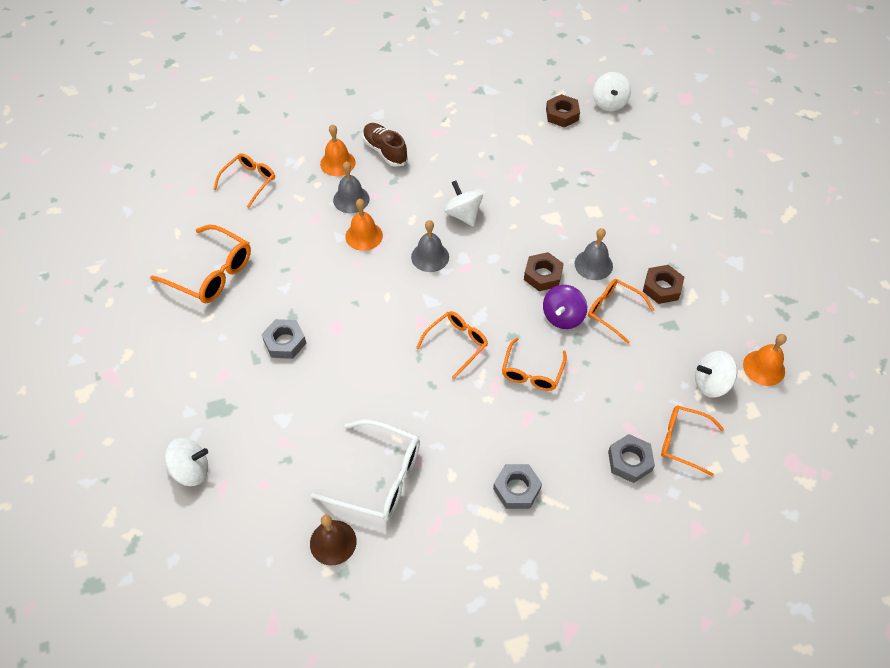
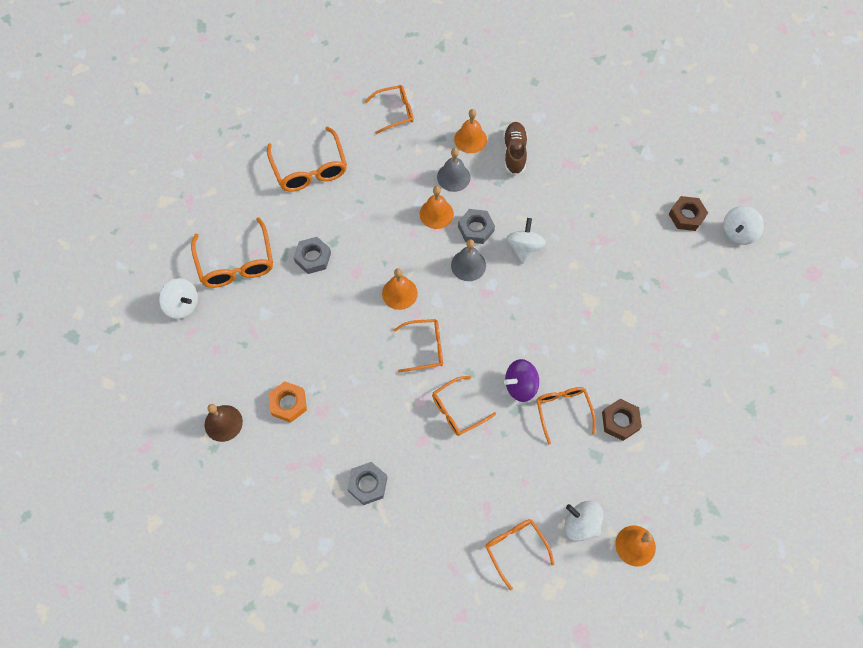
camera: 40 degrees right, 10 degrees up
(213, 397) = (236, 263): none -> orange glasses
(379, 478) = (288, 403): white glasses -> orange nut
(392, 317) = (399, 293): none -> orange bell
(543, 275) = (537, 342): brown nut -> none
(593, 264) = (585, 362): grey bell -> none
(629, 461) = (463, 530): grey nut -> grey nut (476, 229)

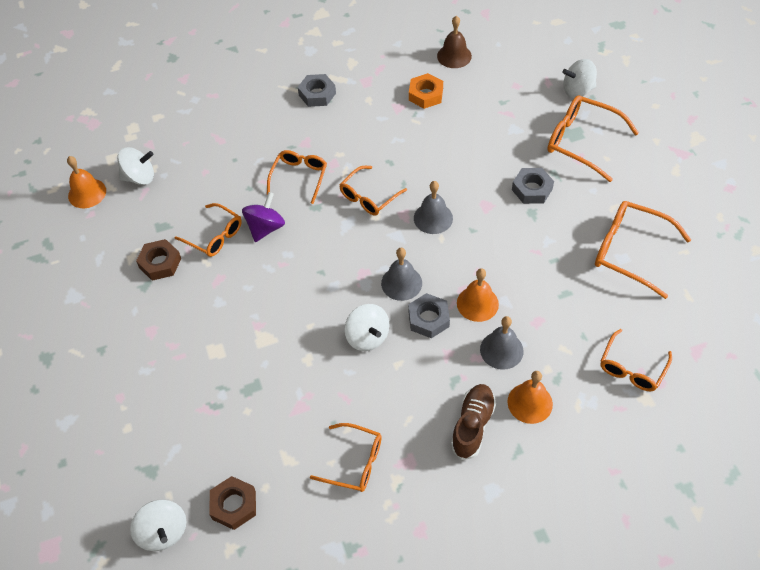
camera: 140 degrees right, 10 degrees down
(399, 293) = (433, 218): orange bell -> grey bell
(514, 153) = (472, 425): brown shoe -> brown shoe turned 120 degrees counterclockwise
(515, 547) = (178, 133): orange glasses -> orange glasses (355, 462)
(738, 233) = (163, 532): white spinning top -> white spinning top turned 150 degrees clockwise

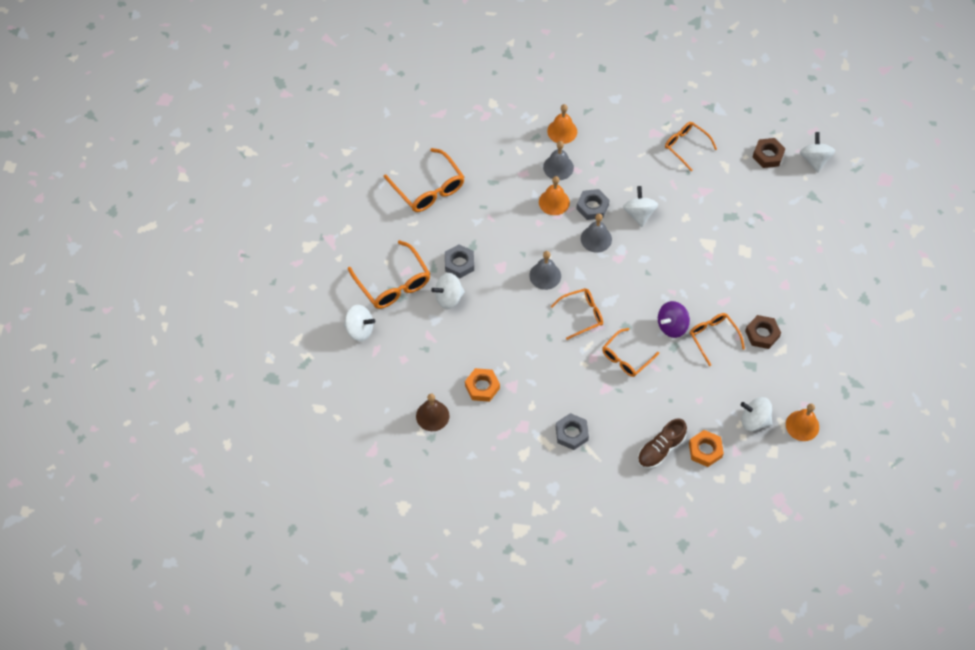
camera: 155 degrees left, 5 degrees up
(180, 132) = (705, 450): none -> orange nut
(472, 425) = (604, 134): brown shoe -> brown shoe (660, 449)
(516, 153) = (448, 298): none -> white spinning top
(631, 368) = (487, 122): orange glasses -> none

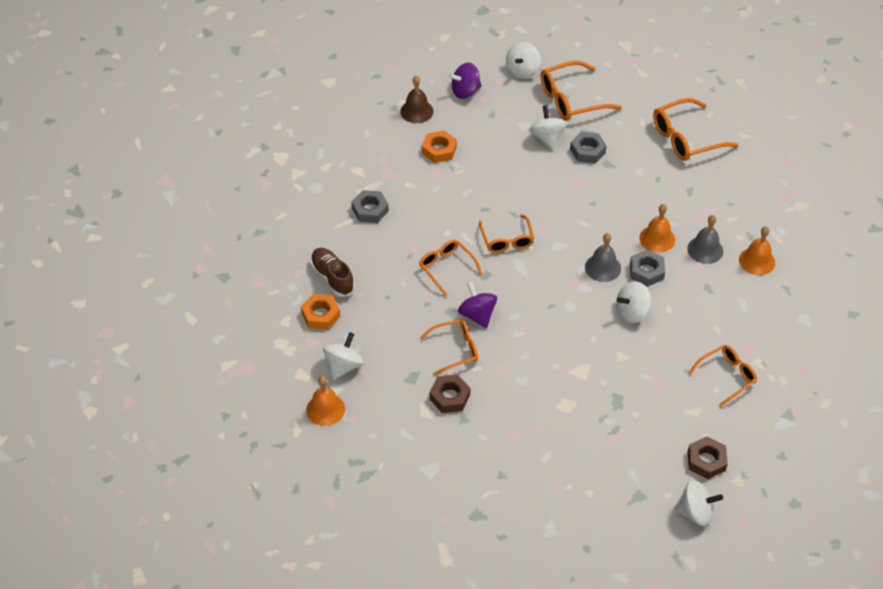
camera: 100 degrees right, 10 degrees down
(397, 376) = (465, 91): none -> purple spinning top
(545, 275) = (561, 217): grey bell -> none
(639, 214) = (632, 312): white spinning top -> white spinning top turned 150 degrees clockwise

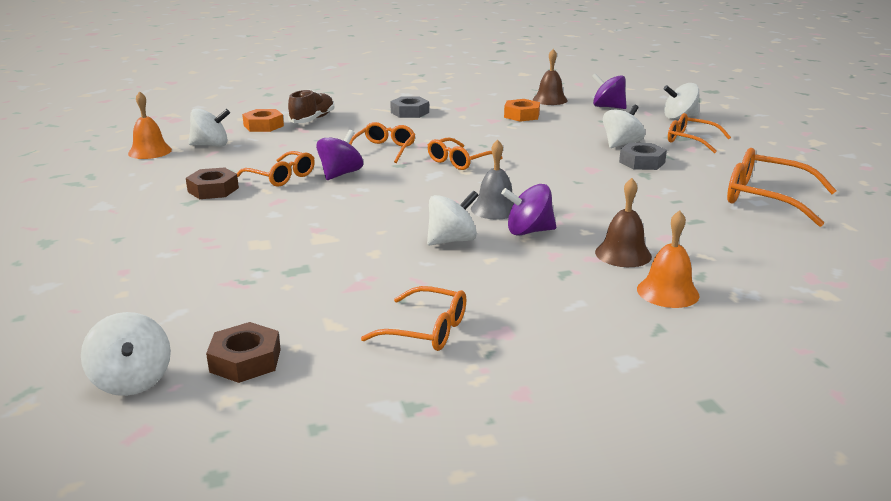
camera: 55 degrees right, 25 degrees down
(570, 100) = (690, 140): orange glasses -> orange glasses, size x0.66
(632, 312) = (452, 240): white spinning top -> white spinning top turned 120 degrees clockwise
(646, 271) = (528, 231): grey nut -> purple spinning top
(657, 238) = (588, 223): orange bell -> none
(705, 249) = (623, 254): grey bell -> brown bell

